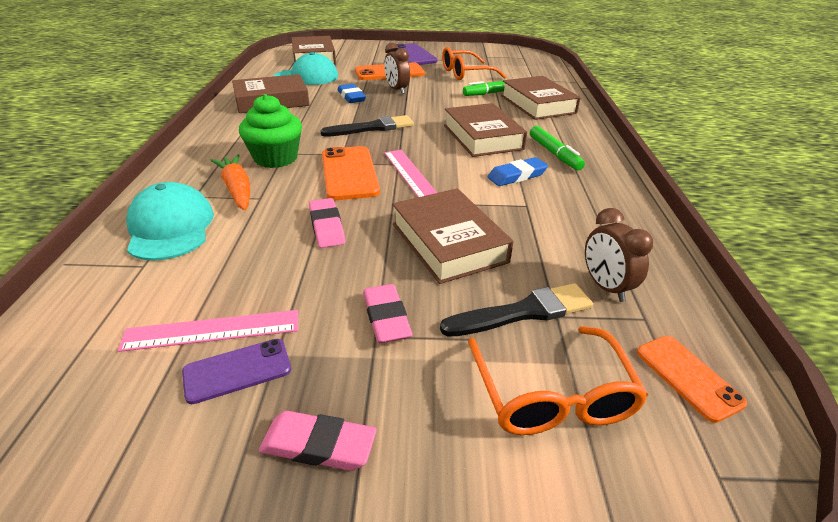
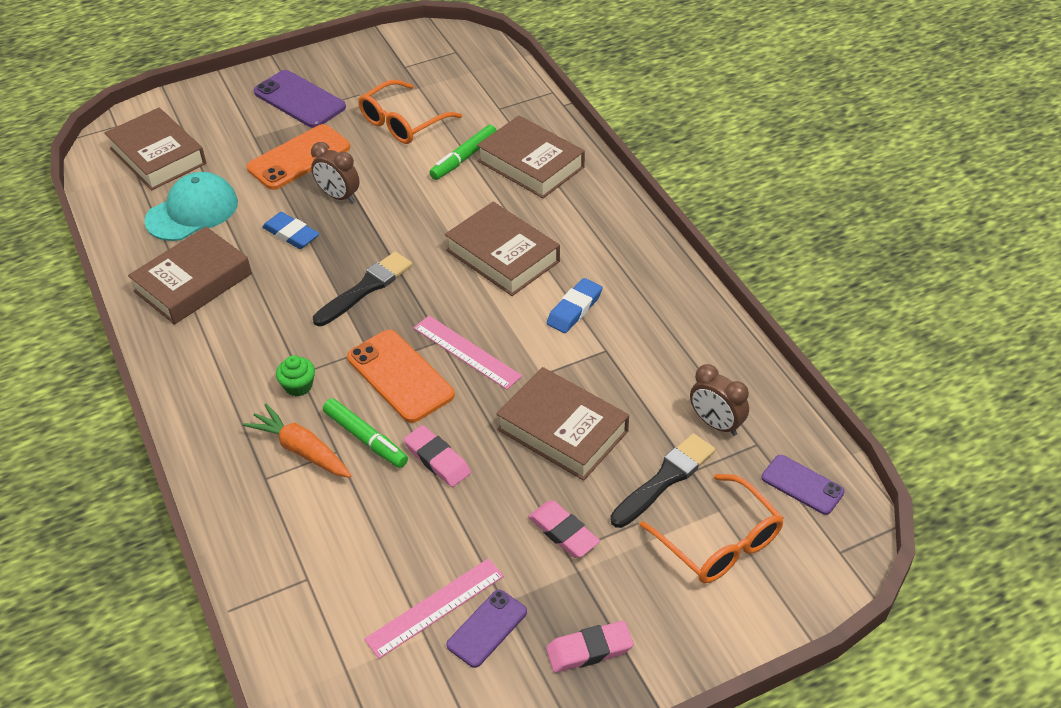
camera: 25 degrees left, 10 degrees up
(170, 227) = (285, 527): turquoise cap -> none
(276, 158) = (298, 386): green cupcake -> green cupcake, size x0.53
(554, 154) = (594, 256): green marker -> green marker (365, 438)
(688, 377) = (802, 485): orange phone -> purple phone

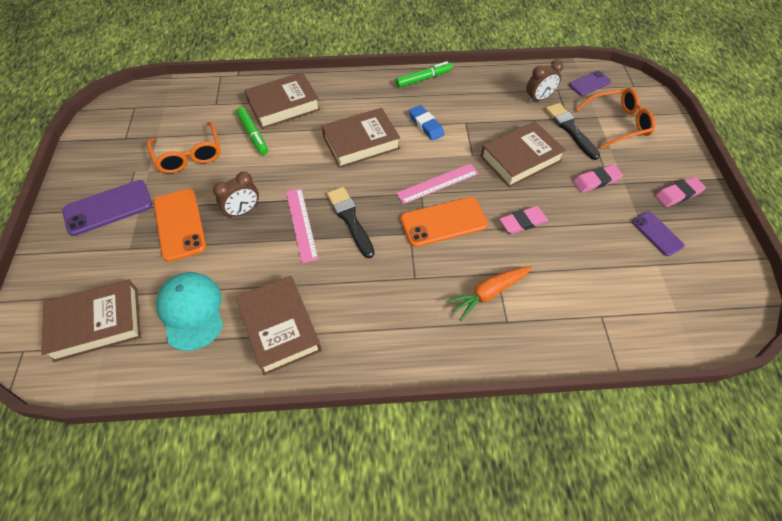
camera: 70 degrees left, 10 degrees up
(291, 234) = (265, 249): blue eraser -> none
(298, 386) = (427, 281): green cupcake -> none
(365, 438) = (492, 254): green marker -> green marker (423, 79)
(435, 607) = (637, 254): pink ruler -> pink ruler (301, 224)
(589, 650) = (678, 194): pink eraser -> pink eraser turned 60 degrees clockwise

